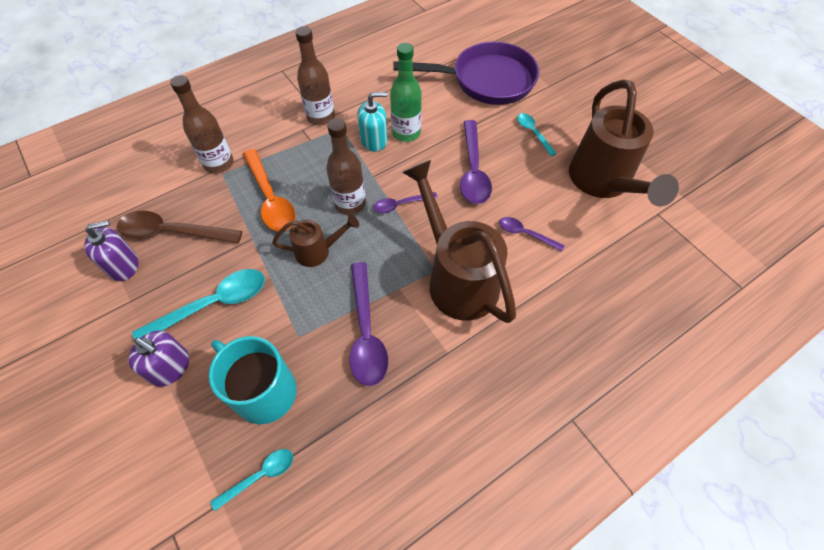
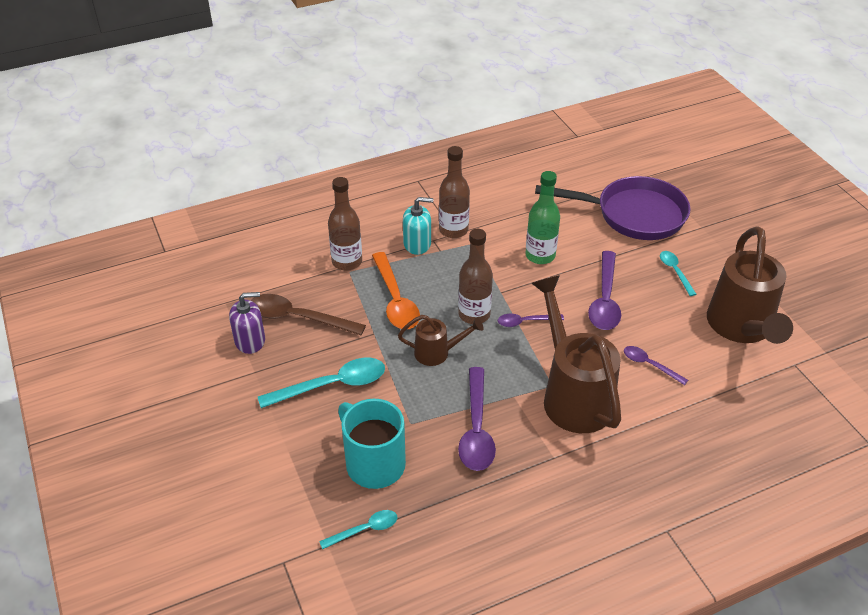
camera: 10 degrees right, 15 degrees down
(170, 367) = (289, 431): purple soap dispenser -> none
(374, 140) = (506, 258): turquoise soap dispenser -> turquoise soap dispenser (417, 244)

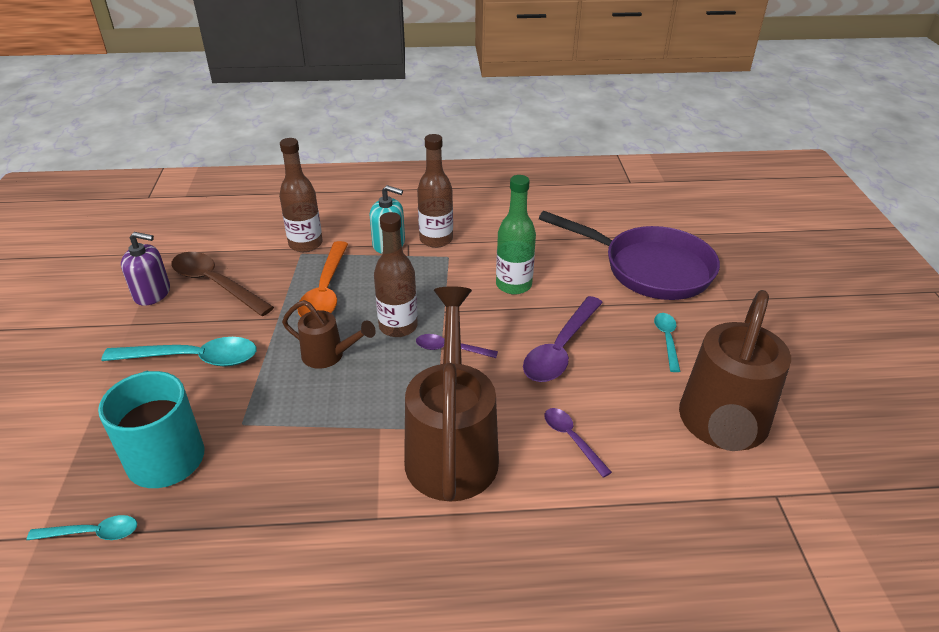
camera: 20 degrees right, 5 degrees down
(476, 429) = (309, 453): purple spoon -> none

